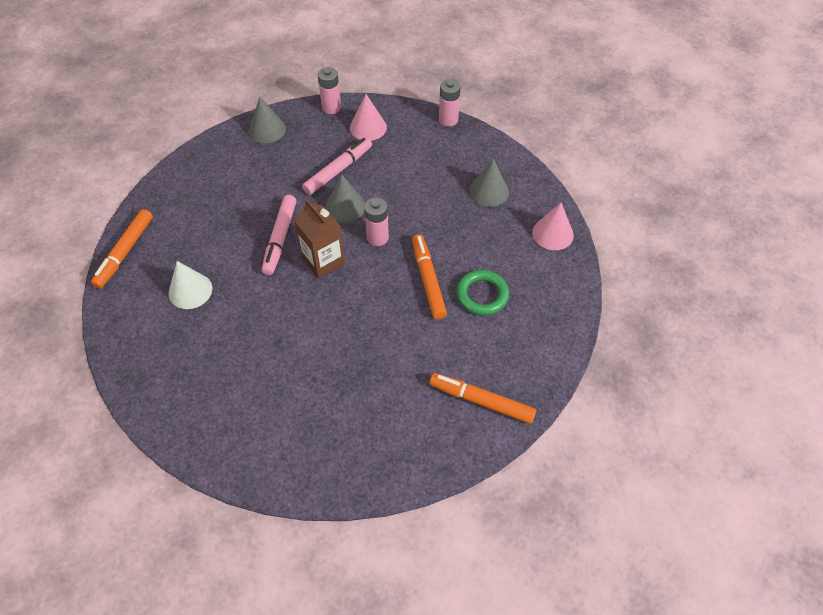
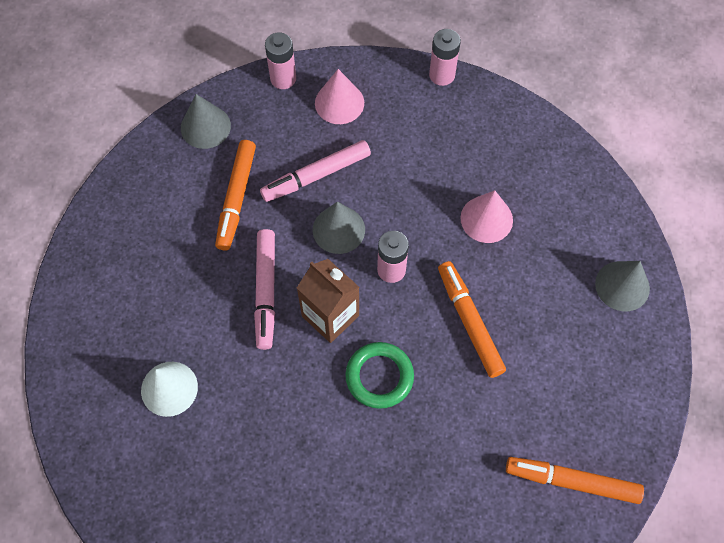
camera: 10 degrees left, 10 degrees up
(125, 252) = (67, 346): orange marker -> orange marker (236, 198)
(338, 170) = (316, 175): pink marker -> pink marker turned 150 degrees counterclockwise
(482, 295) = (541, 332): green ring -> green ring (379, 376)
(489, 191) = (518, 177): grey cone -> grey cone (622, 286)
(552, 233) = (610, 228): pink cone -> pink cone (486, 219)

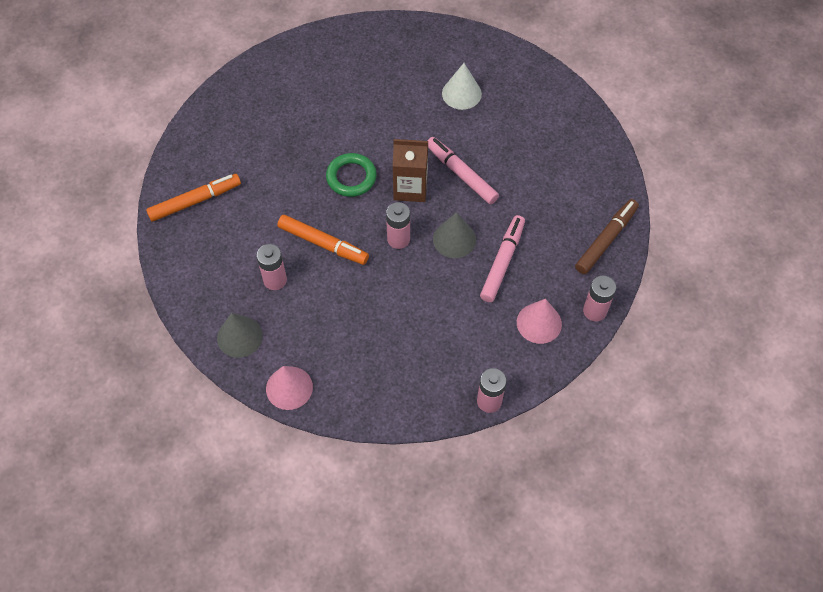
camera: 140 degrees right, 5 degrees down
(205, 126) = (606, 240): grey cone -> brown marker
(236, 198) = (536, 211): orange marker -> none
(486, 219) = (365, 316): pink cone -> pink cone (289, 388)
(547, 318) = (275, 280): none -> pink battery

